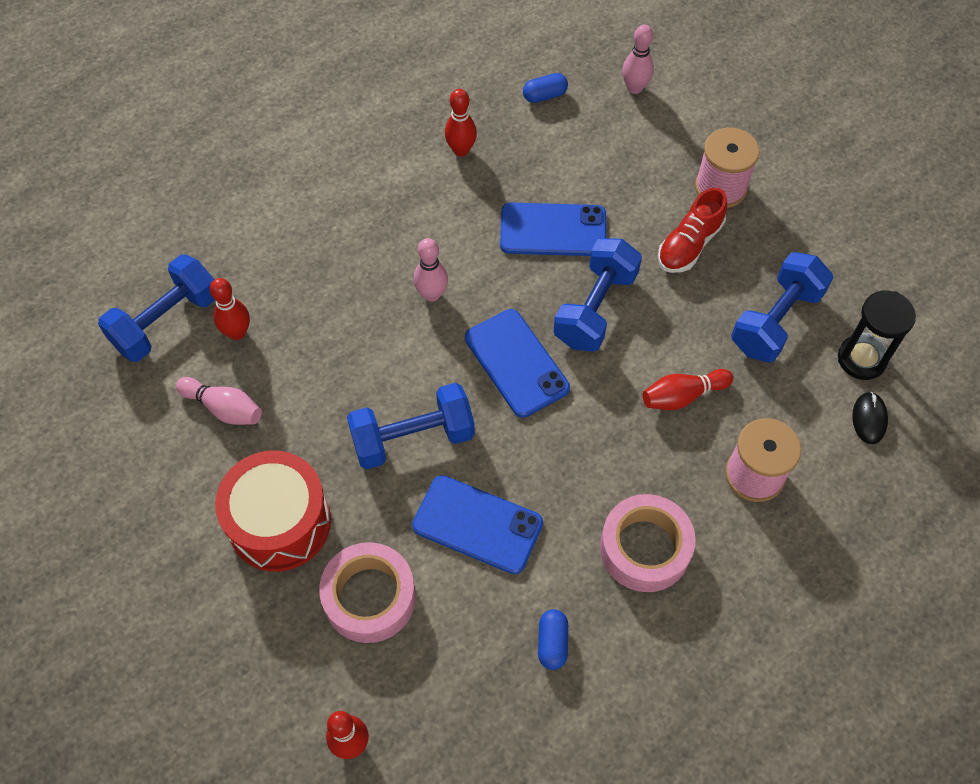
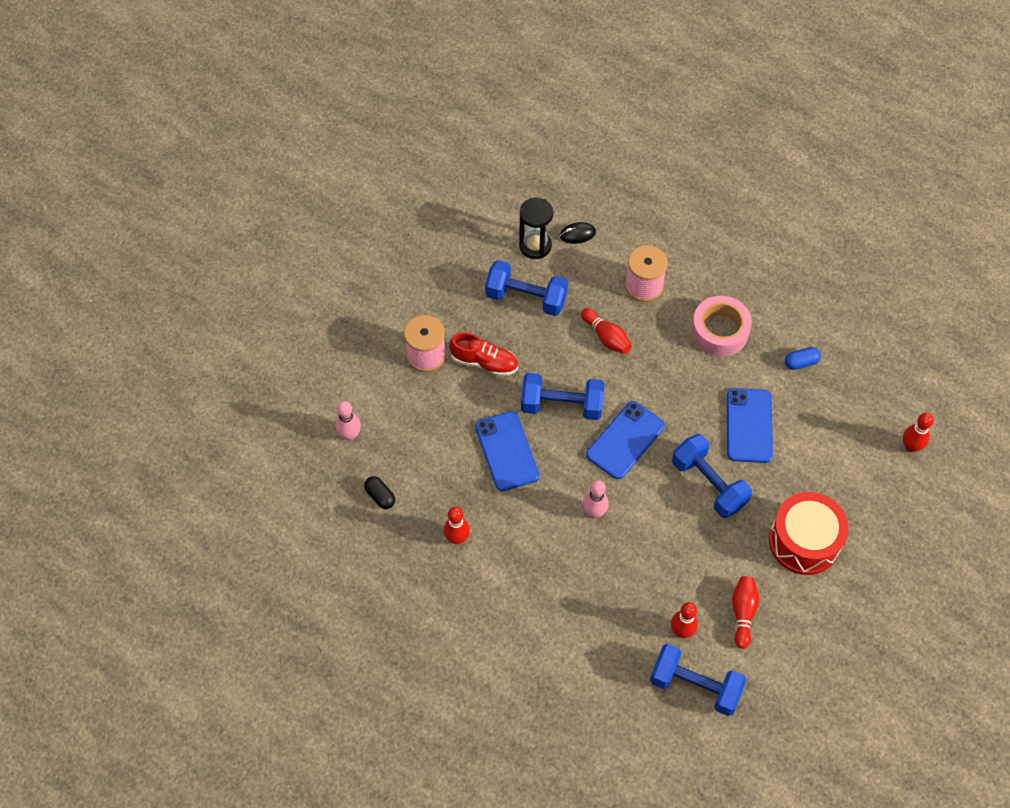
camera: 110 degrees left, 0 degrees up
(224, 408) = (743, 613): pink bowling pin -> red bowling pin
(369, 597) = (824, 469): pink tape -> none
(544, 95) = (380, 496): blue capsule -> black capsule

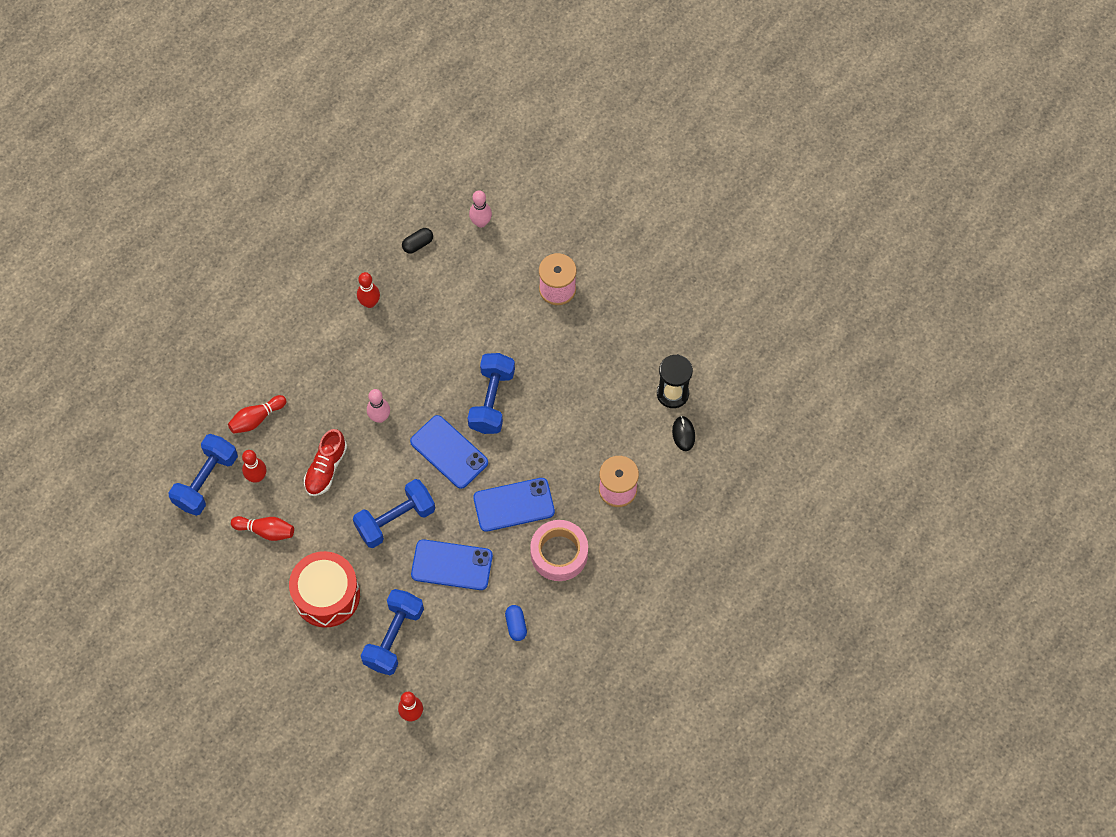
camera: 95 degrees right, 5 degrees up
(484, 362) = (544, 338): red shoe -> red shoe (326, 468)
(506, 451) = (449, 349): blue phone -> blue phone (514, 505)
(526, 298) = (612, 380): blue dumbbell -> blue dumbbell (394, 637)
(606, 337) = (562, 448): red bowling pin -> red bowling pin (256, 418)

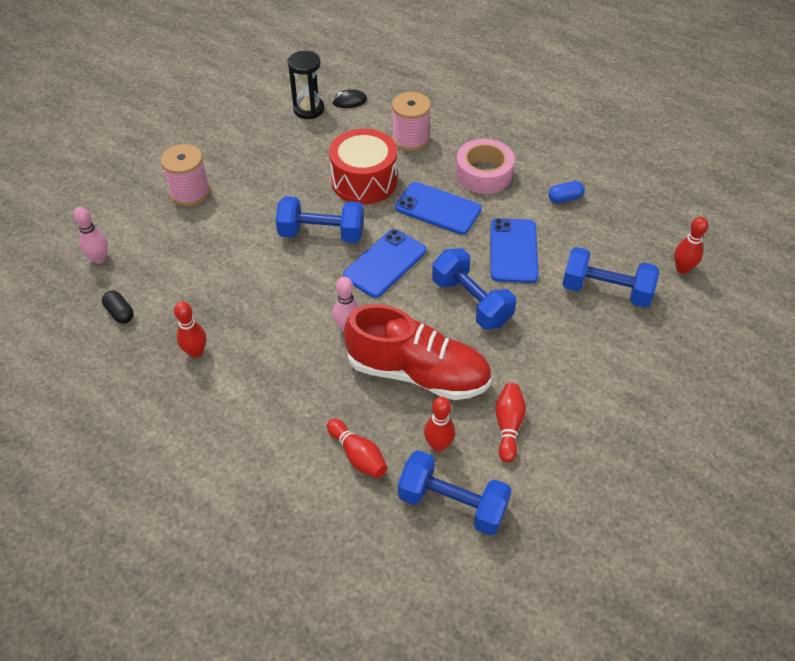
camera: 95 degrees left, 15 degrees down
(326, 468) = (418, 373): red shoe -> red shoe, size x1.78
(327, 595) = (574, 355): red drum -> red drum (364, 181)
(514, 505) = (438, 209): blue phone -> blue phone turned 45 degrees counterclockwise

